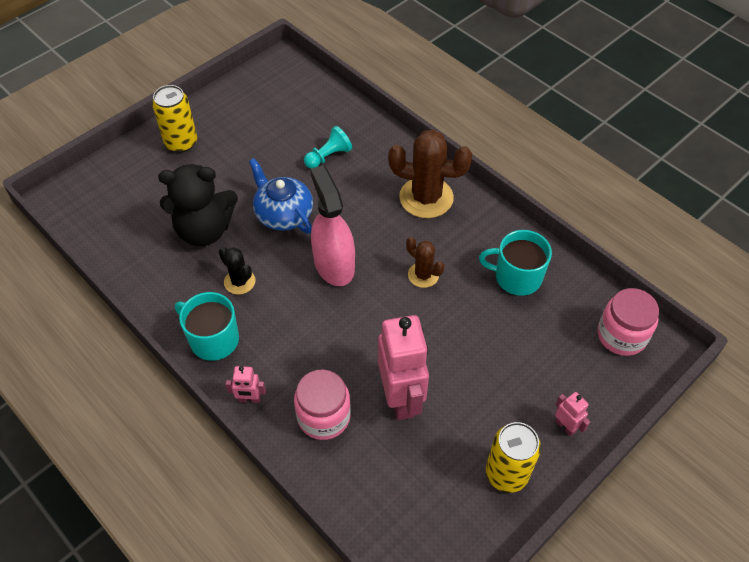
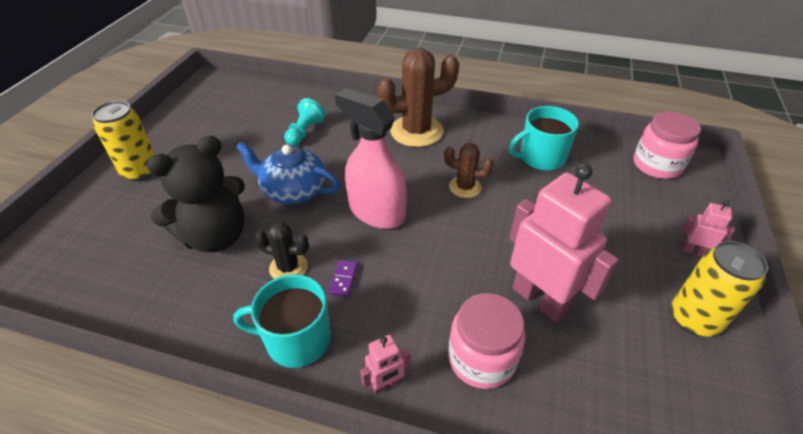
camera: 30 degrees left, 10 degrees down
(272, 310) = (343, 279): none -> purple domino

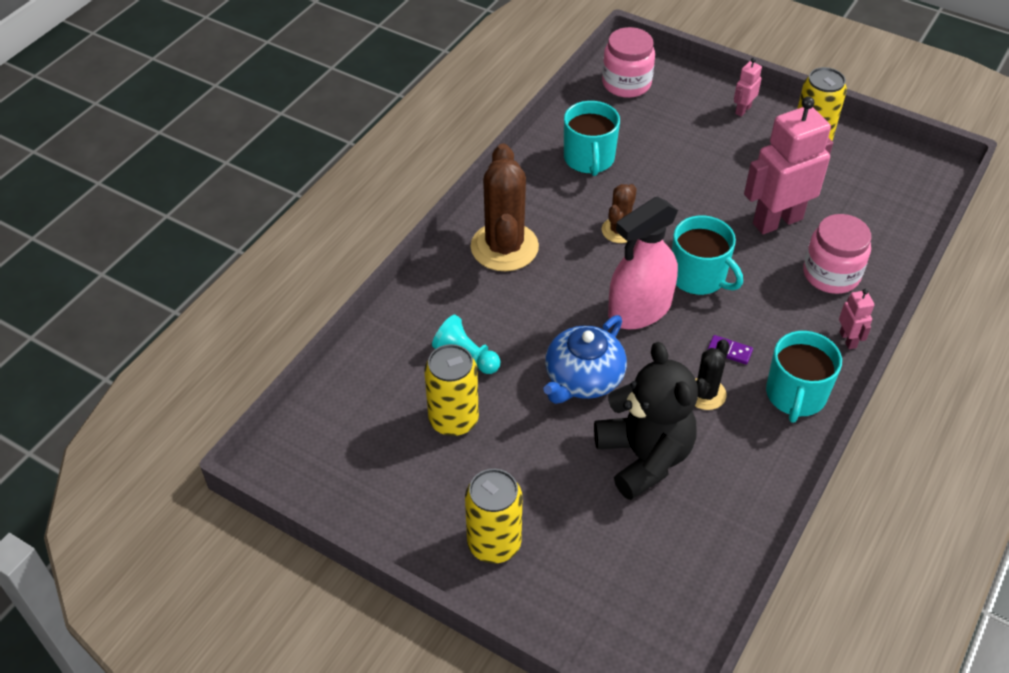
camera: 75 degrees left, 5 degrees up
(247, 136) = (453, 420): none -> yellow can
(431, 245) = (698, 276): none -> turquoise mug

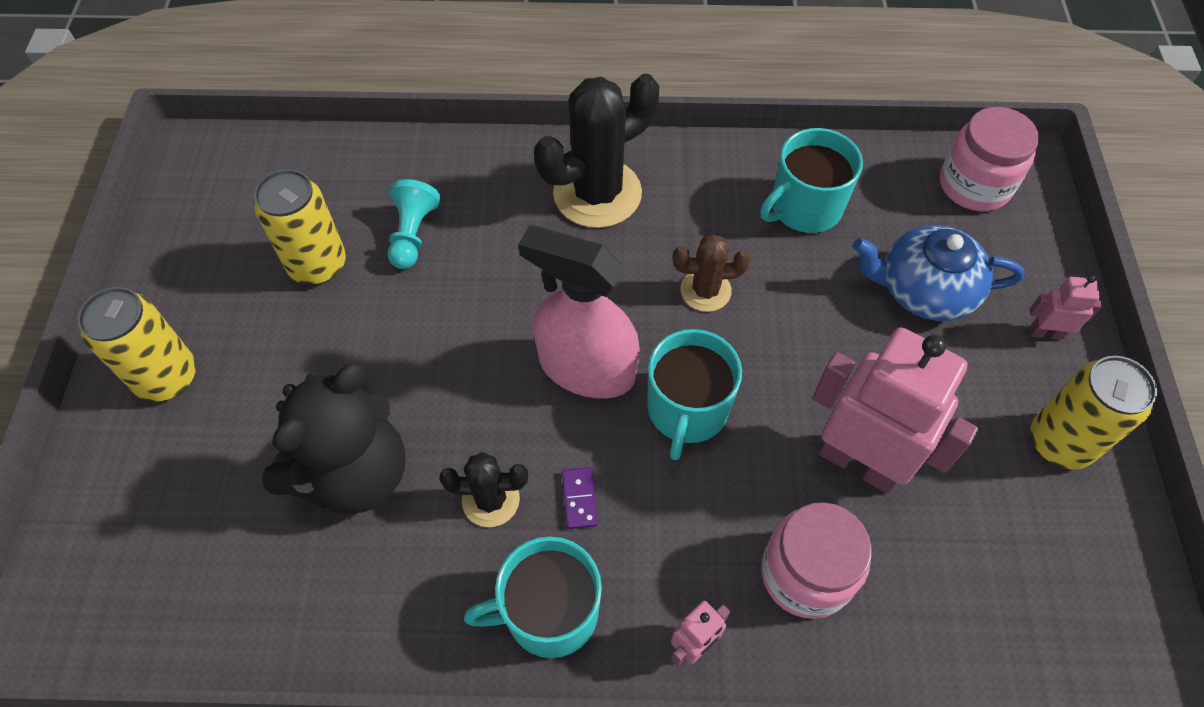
camera: 60 degrees right, 10 degrees up
(504, 247) = (597, 193): brown cactus -> black cactus
(583, 379) = (442, 357): blue teapot -> blue teapot (924, 290)

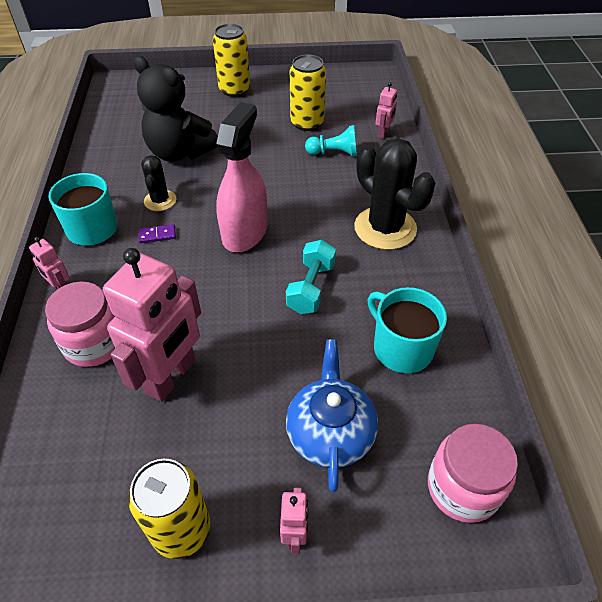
camera: 85 degrees right, 10 degrees down
(376, 164) = (383, 133): none -> pink robot
(687, 410) = (215, 281): turquoise mug -> none
(705, 290) = (311, 288): brown cactus -> turquoise dumbbell

